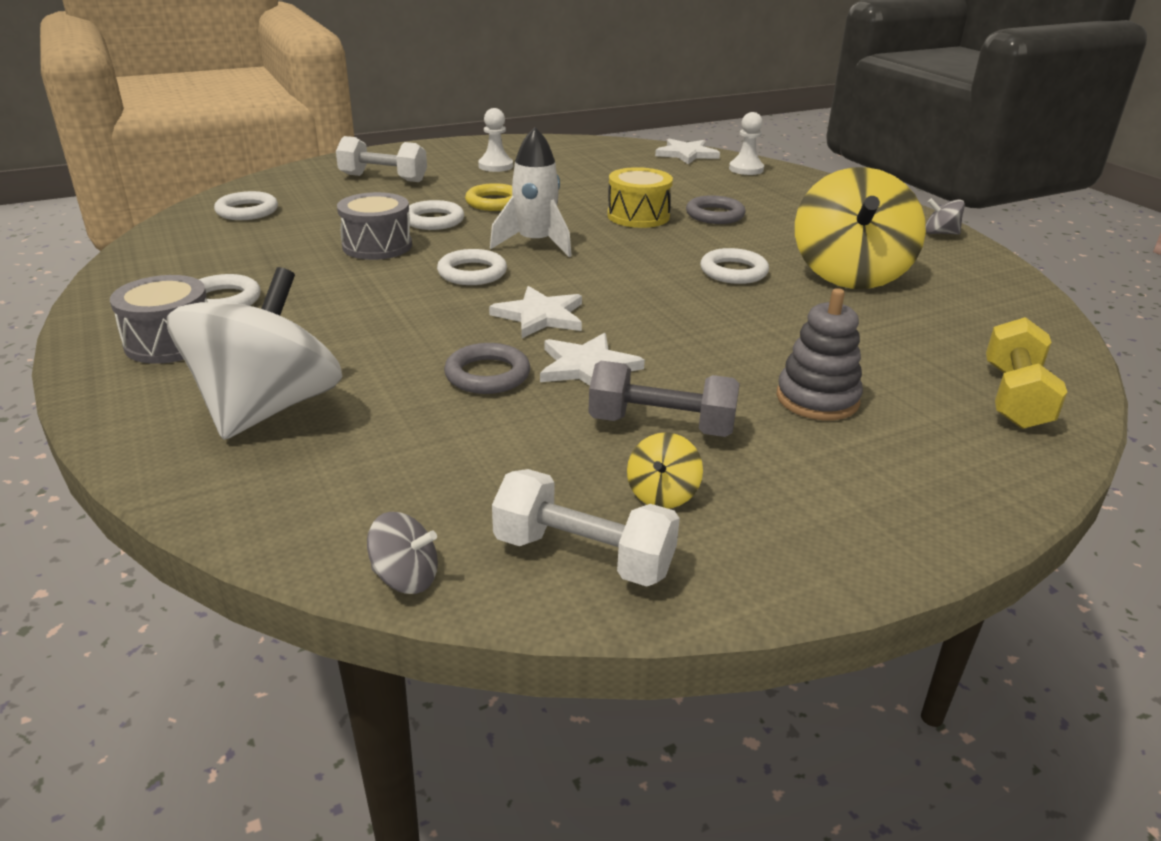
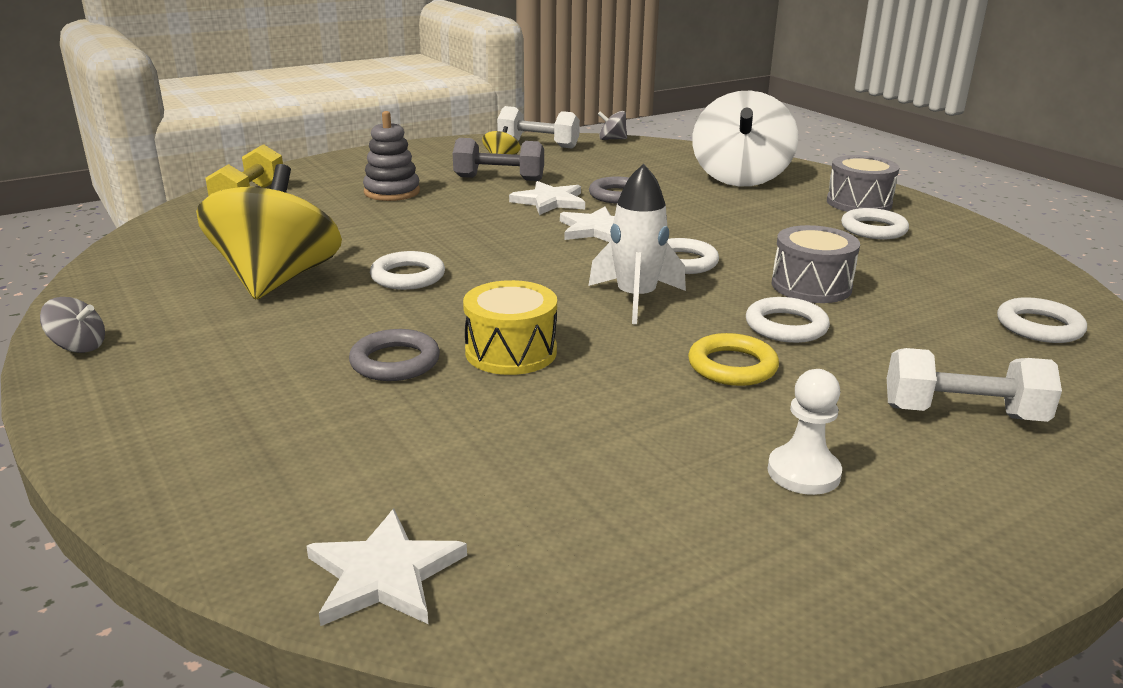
camera: 175 degrees right, 5 degrees down
(746, 169) = (268, 509): white pawn -> none

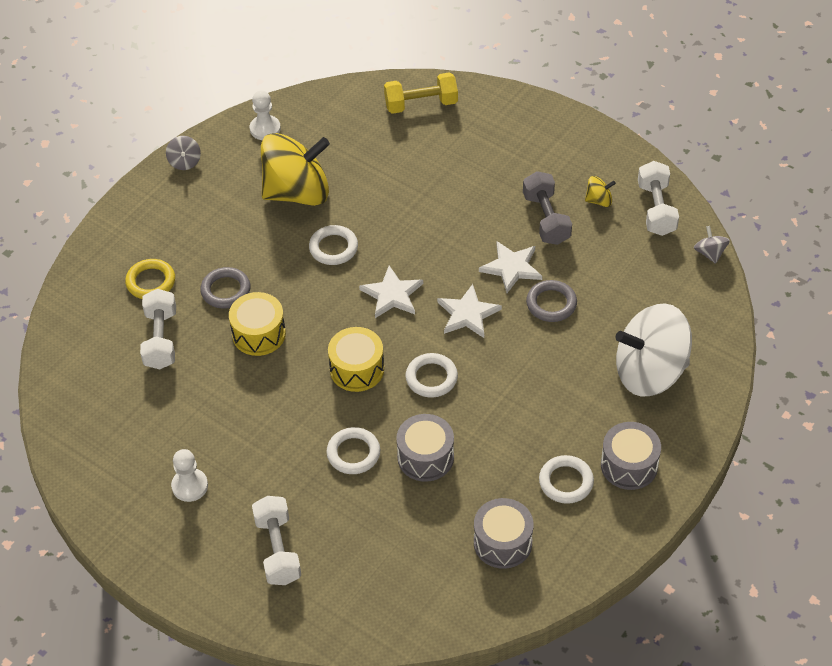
camera: 70 degrees right, 25 degrees up
(126, 279) = (265, 129): none -> white pawn
(384, 574) = (64, 362): white star -> white star (392, 294)
(392, 192) = (477, 171): grey stacking toy -> none
(438, 440) = (160, 339): none -> white dumbbell
(636, 299) = (357, 369): white rocket -> yellow drum
(732, 366) = (287, 437): yellow ring -> yellow ring (151, 282)
(959, 270) = (502, 542): none -> grey drum
(1039, 326) = (419, 590): white ring -> none

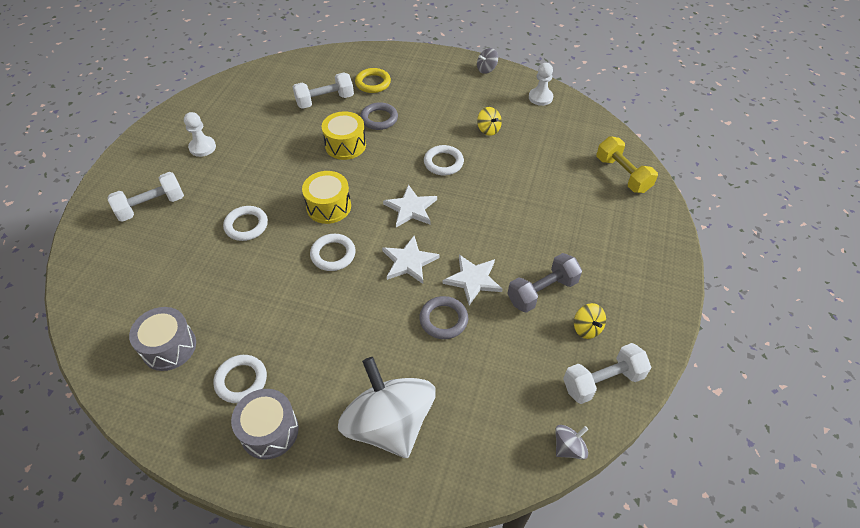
camera: 70 degrees right, 0 degrees up
(297, 192) = (488, 129): yellow spinning top -> yellow spinning top, size x0.40
(425, 457) = (250, 271): grey drum -> none

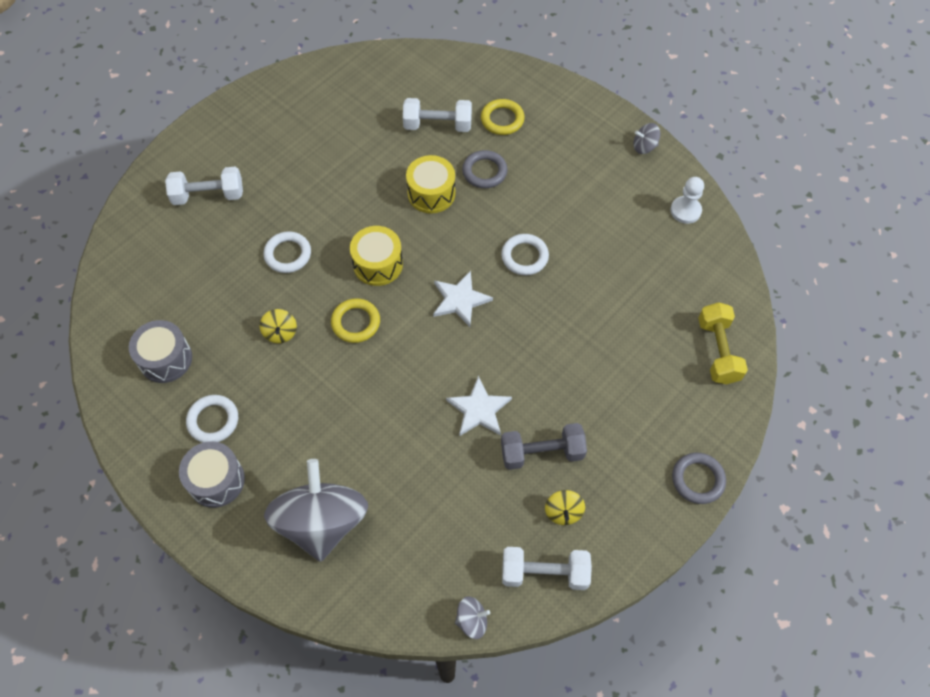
camera: 25 degrees right, 10 degrees up
(202, 147) = (285, 140): white pawn -> none
(333, 254) = (356, 322): white ring -> yellow ring
(389, 424) = (322, 522): white spinning top -> grey spinning top
(409, 262) = (426, 362): white star -> none
(443, 319) = (426, 440): grey ring -> grey ring (697, 479)
(488, 129) = (598, 232): yellow spinning top -> yellow spinning top (280, 332)

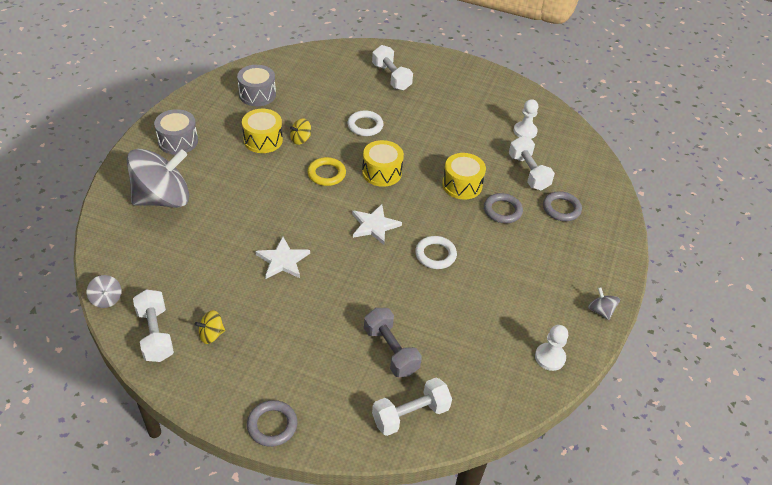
camera: 65 degrees right, 15 degrees down
(213, 420) = (221, 127): white ring -> none
(262, 376) = (263, 140): none -> yellow drum
(371, 101) = (525, 131): none -> white pawn
(502, 119) = (561, 208): yellow ring -> grey ring
(542, 452) = (259, 308): grey dumbbell -> grey dumbbell (391, 351)
(717, 351) = (410, 415): yellow dumbbell -> white dumbbell

